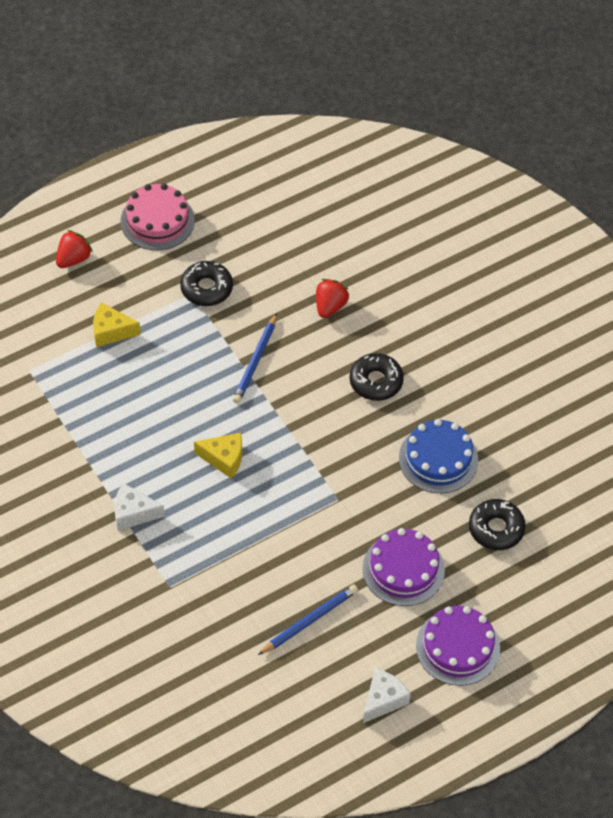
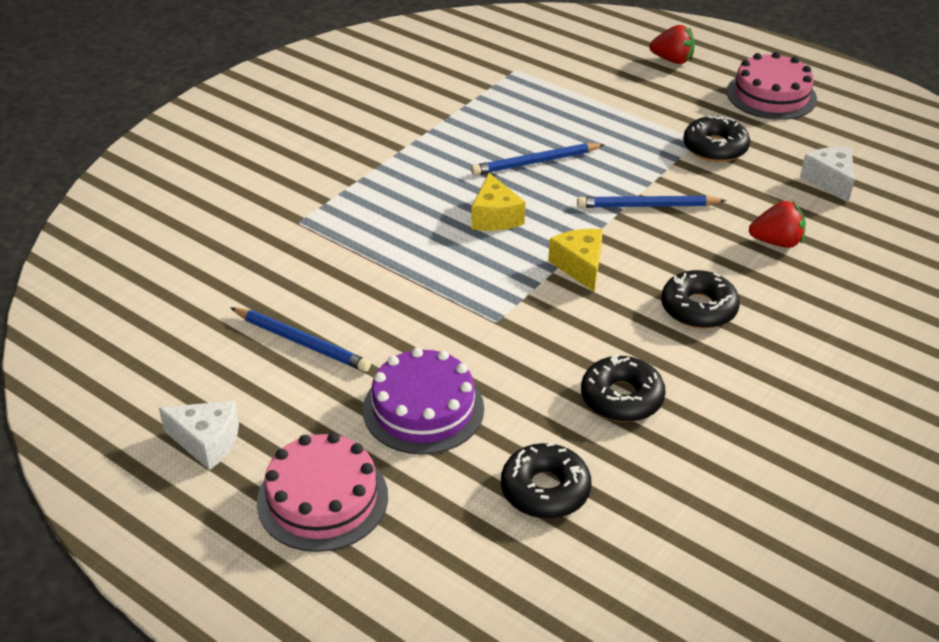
camera: 70 degrees right, 15 degrees down
(111, 331) = (603, 103): yellow cheese -> yellow cheese (579, 266)
(133, 513) = (381, 174): white cheese -> white cheese (830, 181)
(168, 407) = (535, 162): none -> blue pencil
(438, 459) = (621, 398): blue cake -> black donut
(457, 647) = (322, 499): purple cake -> pink cake

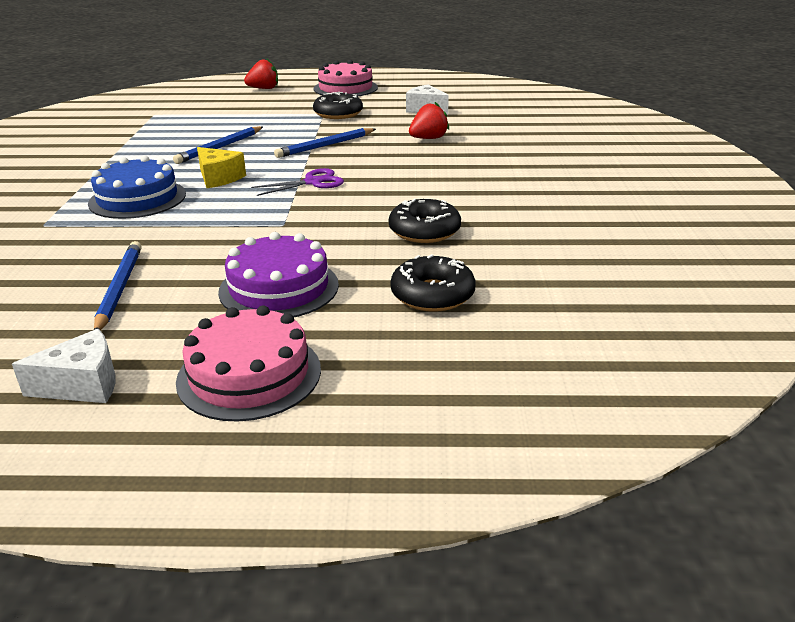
camera: 35 degrees left, 10 degrees down
(301, 342) = (119, 288): blue pencil -> blue pencil turned 90 degrees counterclockwise
(399, 218) = (137, 199): none -> blue cake
(579, 266) = (313, 182): yellow cheese -> purple scissors
(698, 308) = (419, 177): black donut -> none

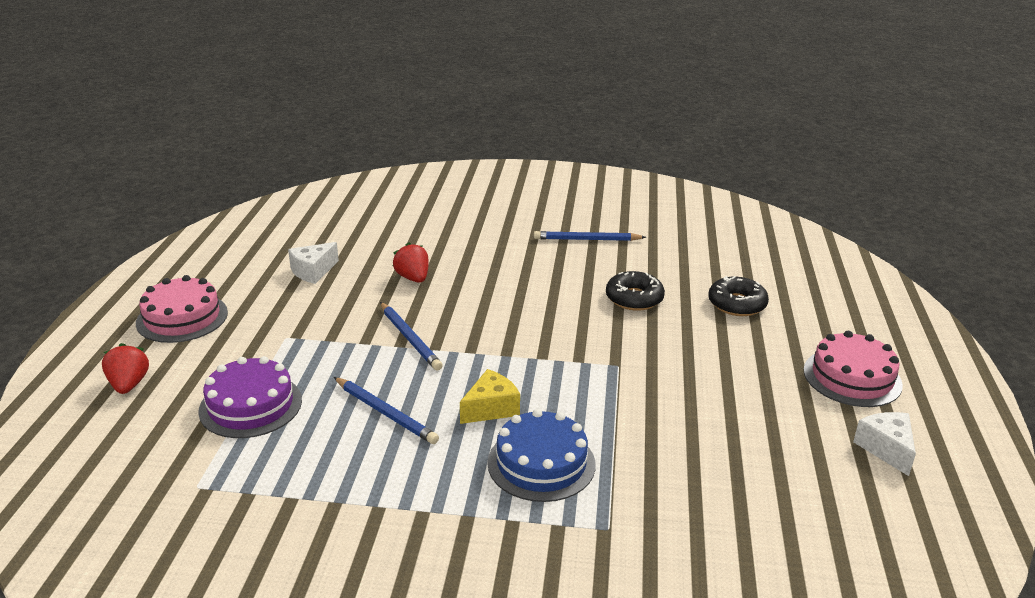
camera: 85 degrees left, 0 degrees up
(119, 288) = (747, 449): blue pencil -> blue pencil (587, 239)
(279, 288) = (735, 366): purple cake -> purple cake (250, 405)
(313, 182) = (518, 348): purple scissors -> none
(338, 114) = (294, 327): black donut -> none

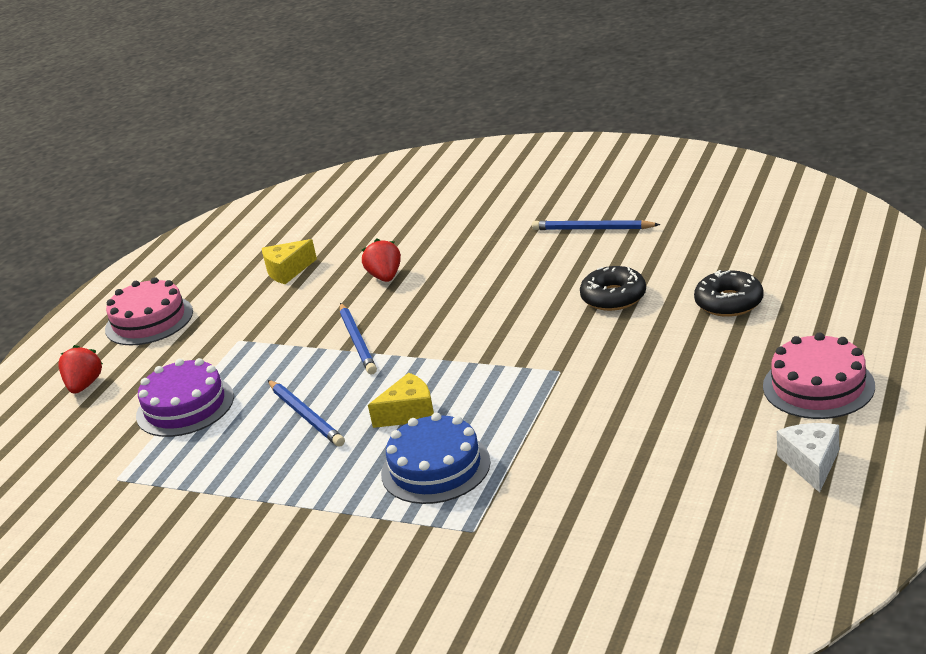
camera: 20 degrees right, 0 degrees up
(313, 271) = (287, 271): white cheese -> yellow cheese

